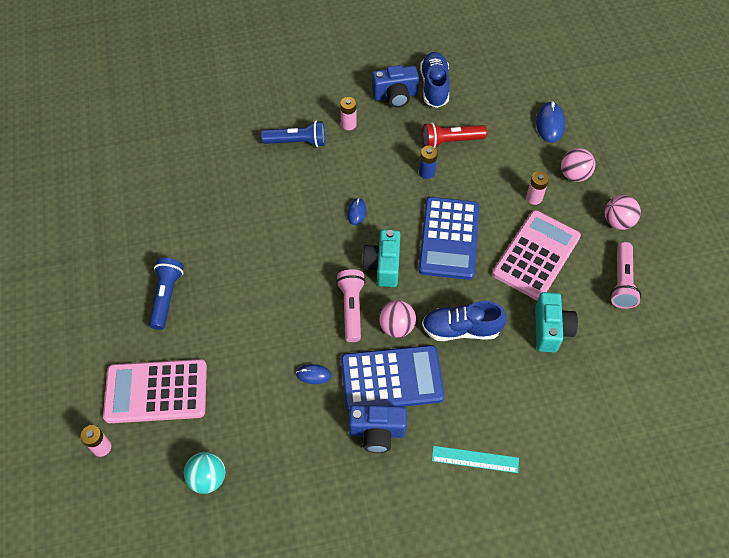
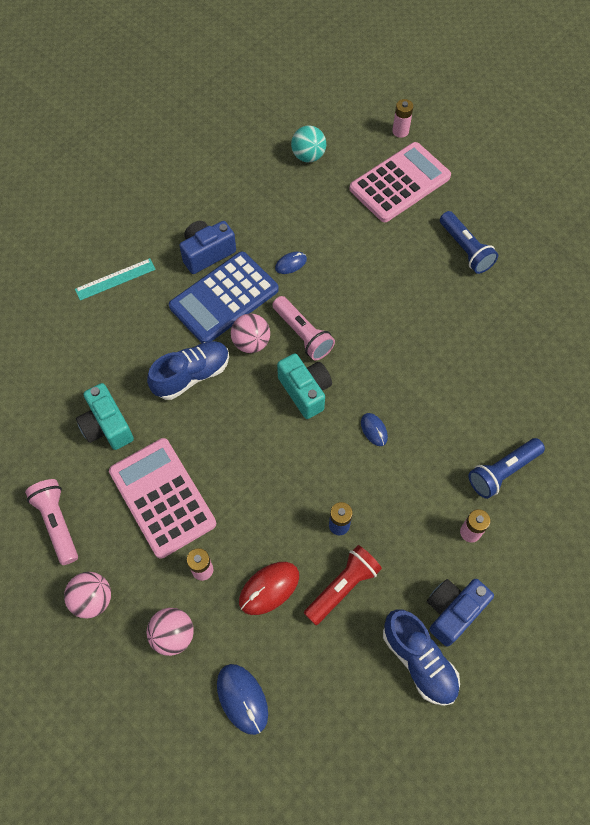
camera: 145 degrees right, 5 degrees up
(449, 238) = (262, 460): blue calculator -> none
(497, 165) = (269, 588): none -> red mouse
(536, 255) = (162, 497): pink calculator -> pink calculator turned 150 degrees clockwise

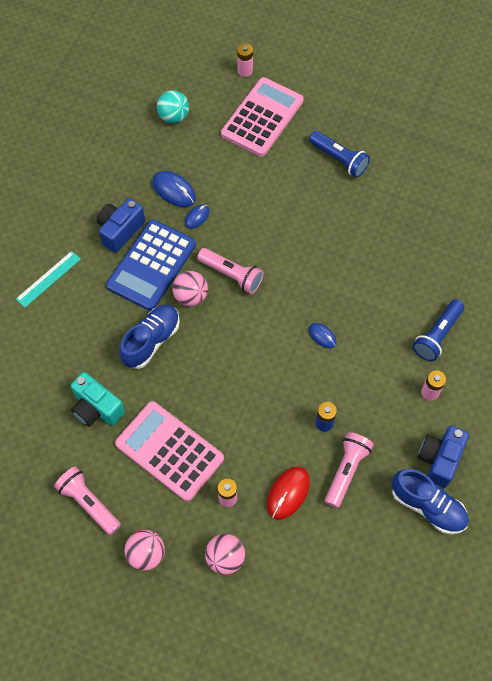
camera: 20 degrees left, 0 degrees up
(242, 699) = (301, 587): blue mouse -> blue mouse (174, 190)
(305, 391) = (253, 322): turquoise camera -> none
(342, 587) = (346, 471): red flashlight -> pink flashlight

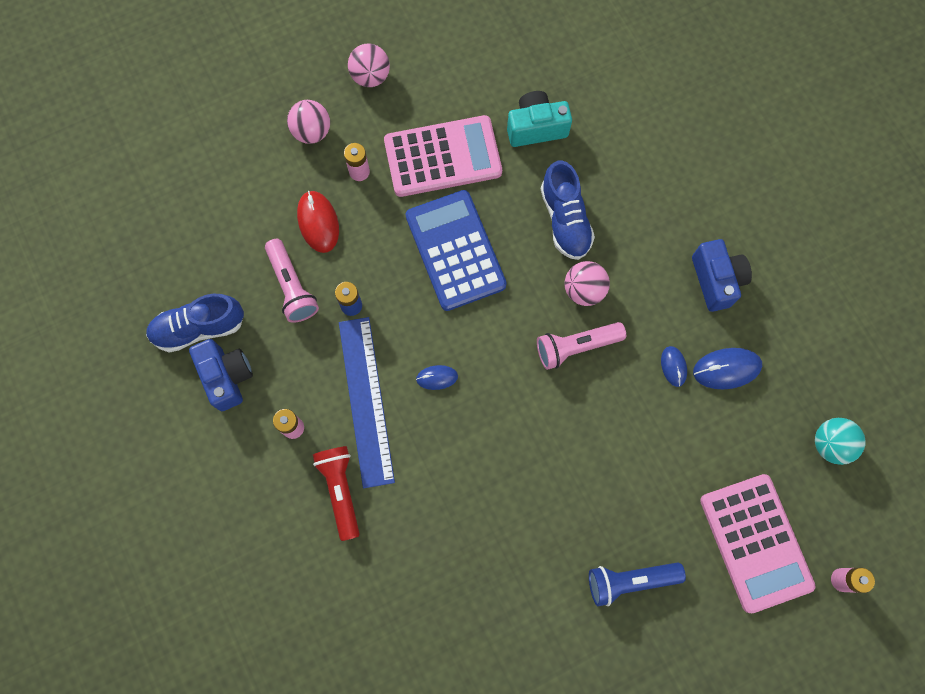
camera: 130 degrees right, 10 degrees up
(48, 279) = (711, 177): turquoise ruler -> none
(89, 503) = (453, 64): pink flashlight -> none
(152, 265) = (650, 280): blue calculator -> blue calculator (455, 250)
(373, 364) = (366, 400): none -> blue ruler
(437, 335) = (341, 490): blue flashlight -> red flashlight

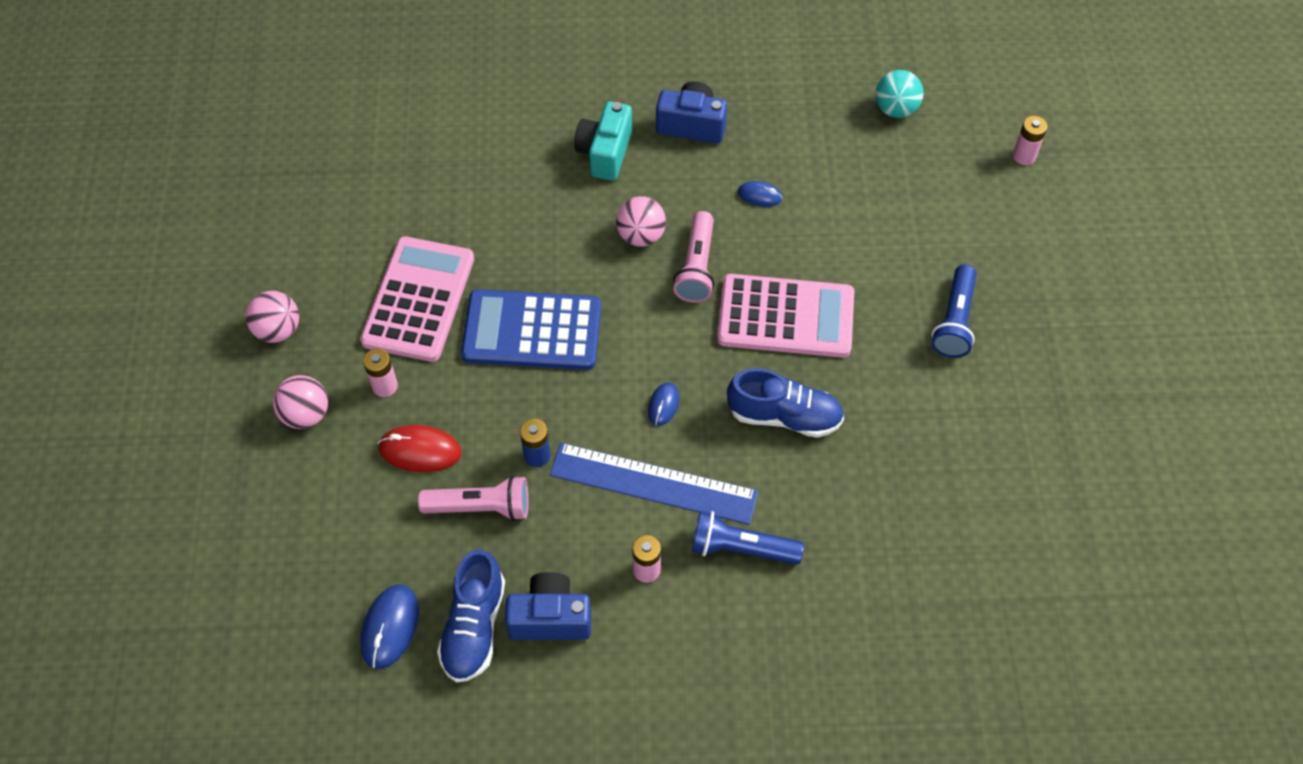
camera: 65 degrees left, 15 degrees down
(341, 490) = (741, 548): red flashlight -> blue flashlight
(536, 128) = (440, 203): turquoise camera -> turquoise camera (605, 153)
(565, 220) = (556, 220): blue shoe -> blue shoe (784, 416)
(726, 369) = (784, 155): blue mouse -> blue mouse (390, 627)
(755, 542) = (961, 205): pink calculator -> pink calculator (785, 317)

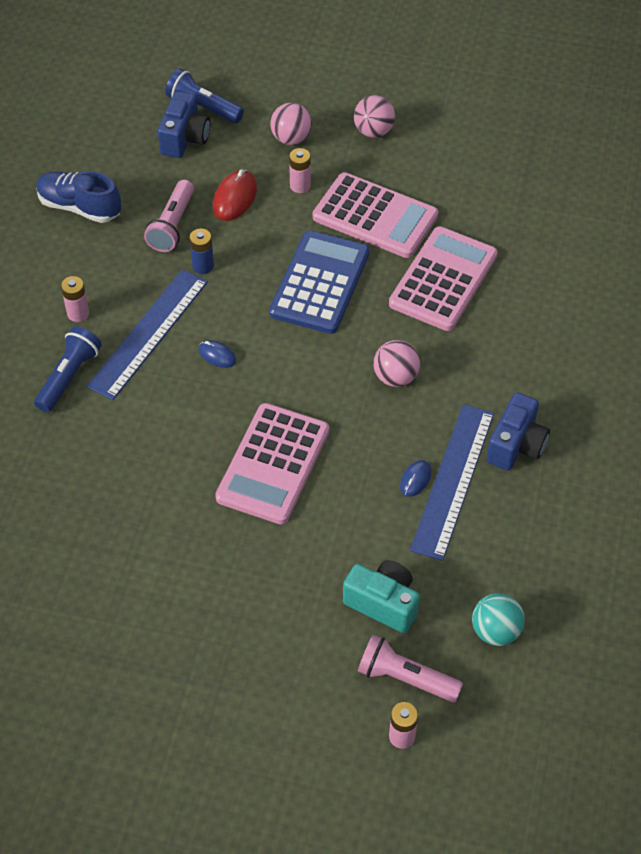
camera: 105 degrees right, 5 degrees down
(390, 627) = (100, 163): blue mouse -> none
(497, 219) = (443, 279): none -> pink calculator
(550, 618) = (66, 250): blue camera -> blue camera (185, 138)
(605, 153) = (498, 370): turquoise camera -> turquoise camera (383, 603)
(696, 267) = (348, 410): pink flashlight -> pink flashlight (405, 678)
(750, 166) = (453, 480): none -> blue ruler
(784, 416) = (174, 437): blue shoe -> none
(954, 321) = (222, 599): blue flashlight -> blue flashlight (203, 107)

